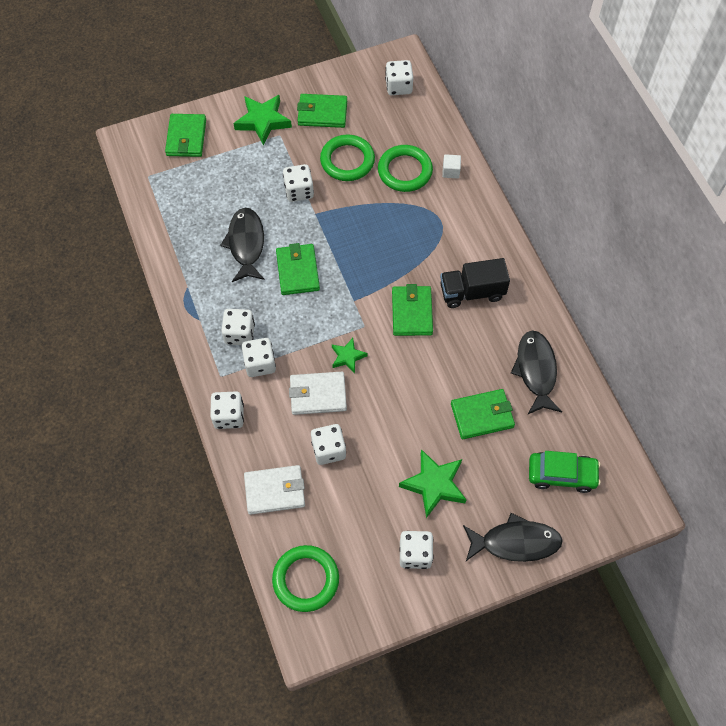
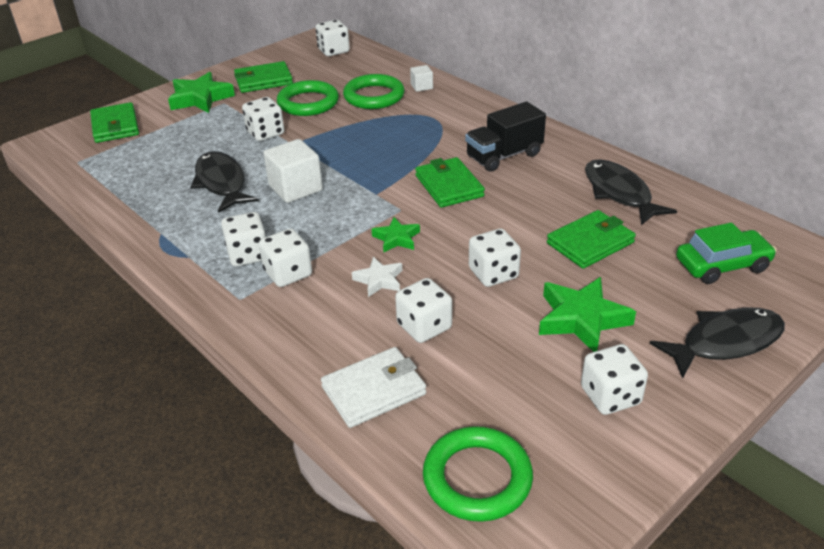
camera: 20 degrees left, 25 degrees down
(229, 416) = (269, 333): white dice -> white dice (493, 273)
(297, 271) = (295, 188): green wallet -> white cube
(318, 394) = (379, 280): white wallet -> white star

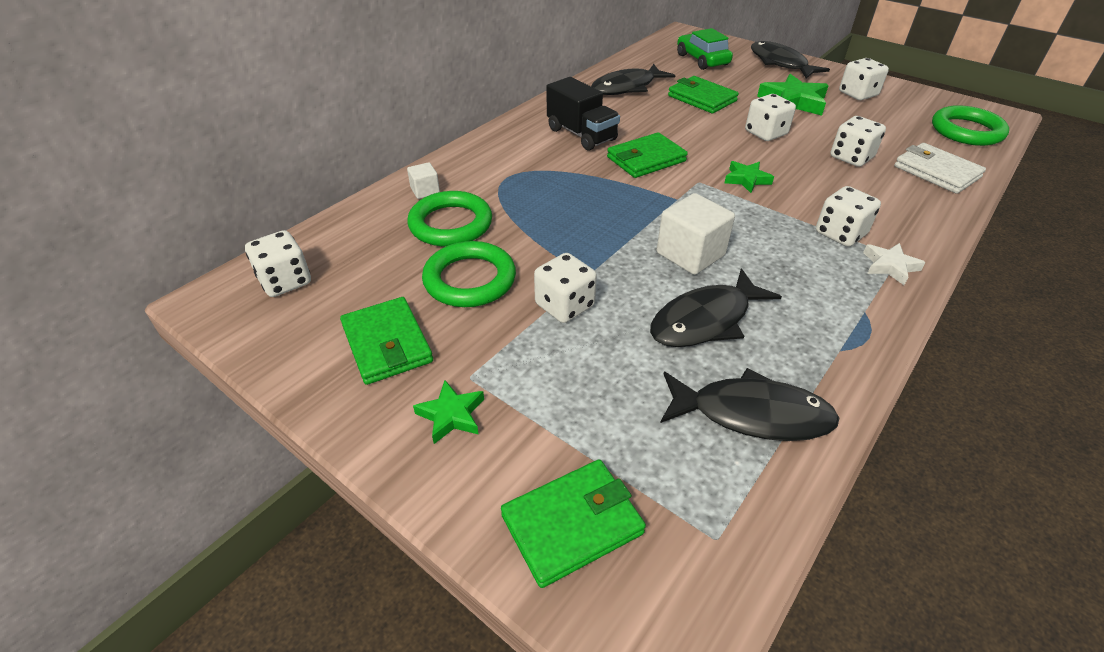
camera: 100 degrees left, 5 degrees up
(136, 186) = (752, 414): none -> black fish
(200, 98) = (451, 415): green star -> green star, size x0.58
(248, 255) = (831, 265): white dice -> none
(379, 280) = (812, 182): white star -> white star (889, 266)

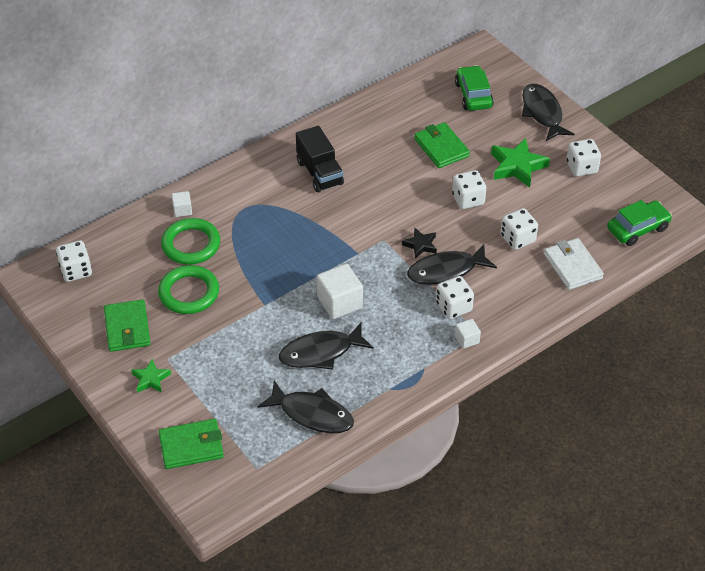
camera: 15 degrees right, 5 degrees up
(564, 305) = (240, 324): white dice -> none
(626, 87) = (385, 121): black fish -> black fish (446, 271)
(646, 159) = (356, 209): green wallet -> none
(746, 179) = (420, 245): green star -> black star
(889, 266) = (467, 339): white star -> white cube
(966, 131) = (637, 229): green ring -> green car

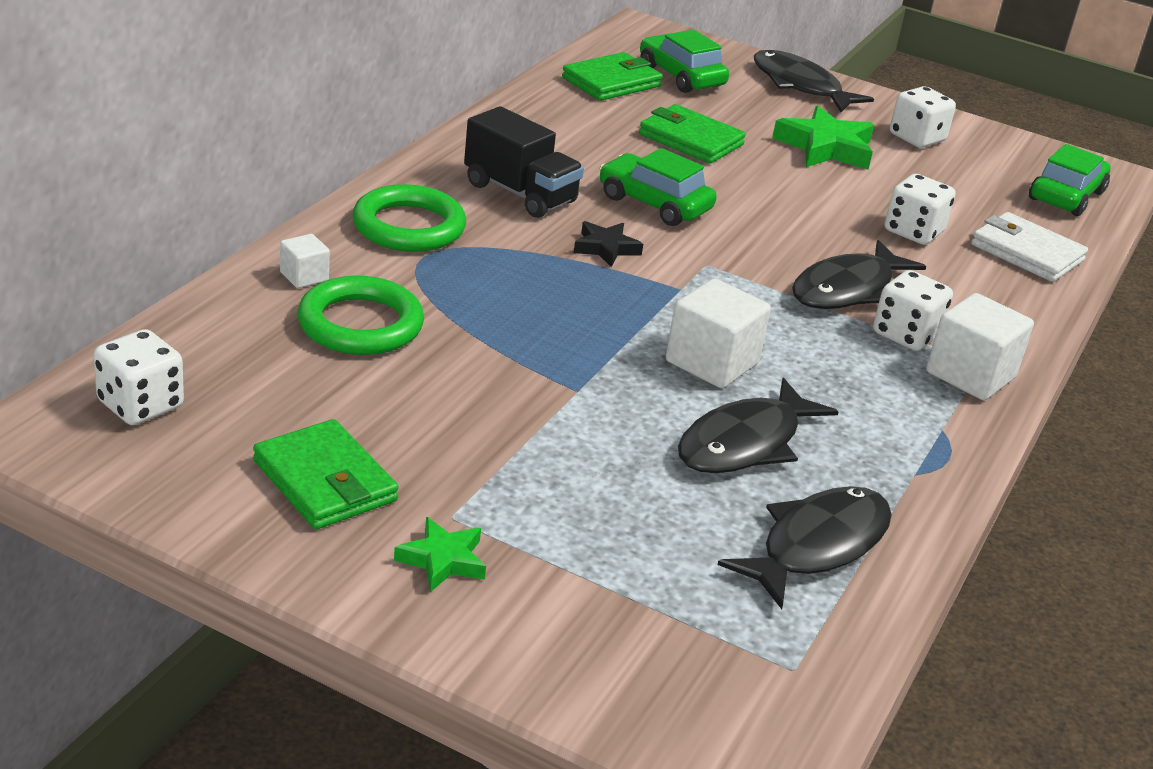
camera: 30 degrees left, 15 degrees down
(189, 293) = (413, 398): green ring -> green ring (409, 226)
(191, 446) = (625, 664): green wallet -> green wallet (611, 82)
(312, 414) = (817, 546): black fish -> black fish turned 45 degrees counterclockwise
(386, 192) = (654, 203): none -> green car
(420, 245) = (773, 262): black star -> black star (606, 248)
(467, 339) = (970, 375): white cube -> white cube, size x1.87
(468, 199) = (791, 195): white dice -> none

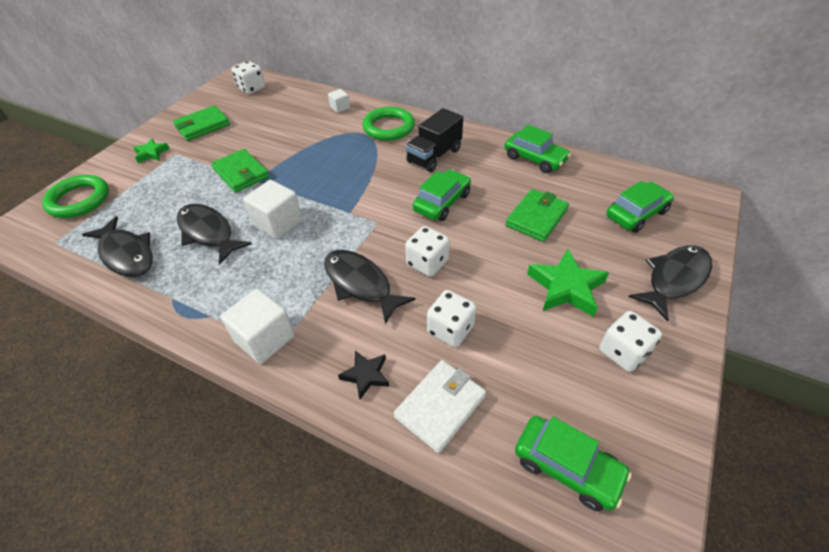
camera: 95 degrees right, 15 degrees up
(360, 324) = (305, 123): green ring -> green ring (79, 200)
(543, 113) = (535, 159): none -> green car
(606, 248) = (385, 185): black star -> black star (366, 375)
(611, 82) = (600, 183): green wallet -> green wallet (241, 173)
(905, 334) = (310, 309): white dice -> white dice (427, 263)

